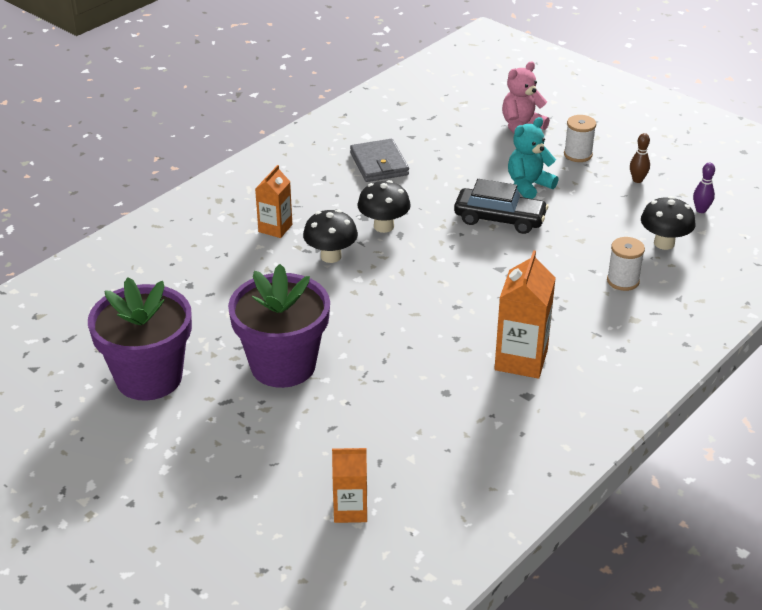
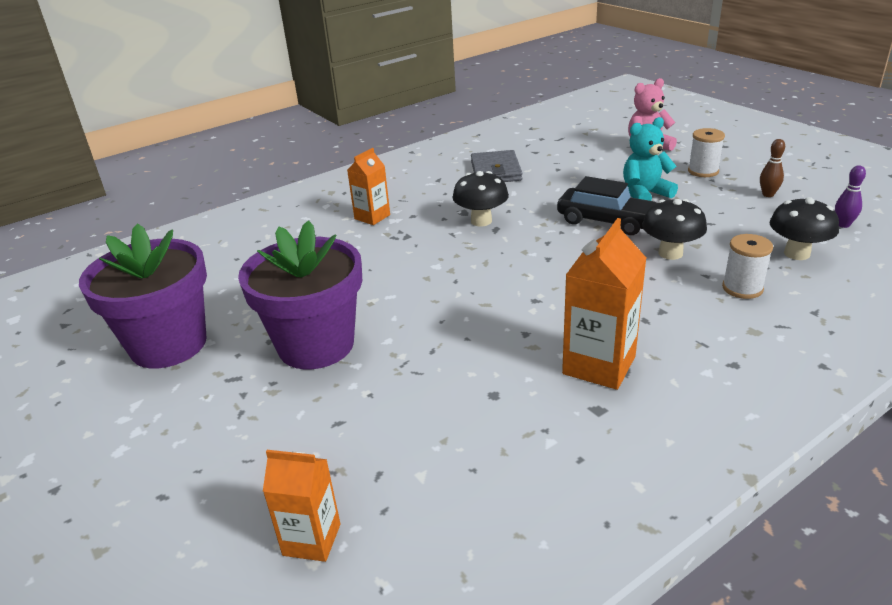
camera: 15 degrees right, 5 degrees down
(331, 256) = (416, 244): black mushroom -> black mushroom (670, 253)

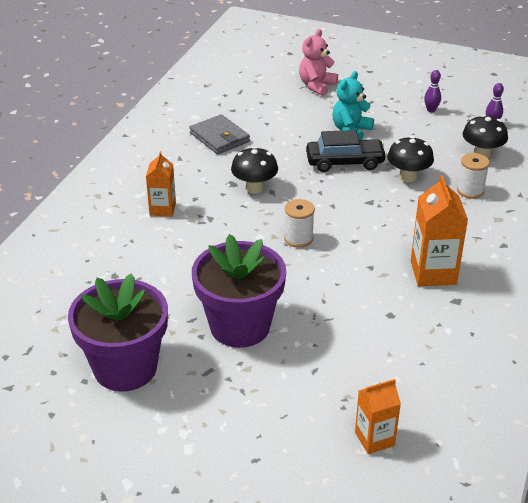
camera: 35 degrees left, 5 degrees up
(703, 171) = (373, 99): white spool -> white spool (298, 238)
(768, 194) = (431, 110): brown bowling pin -> purple bowling pin

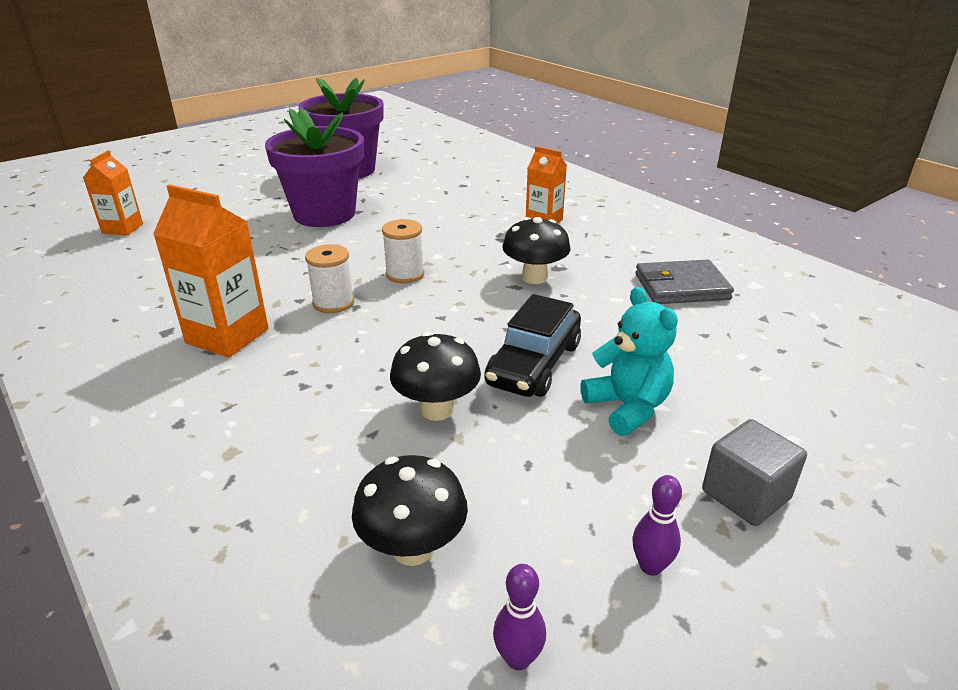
camera: 120 degrees right, 5 degrees down
(316, 86) = (833, 433): pink teddy bear -> none
(375, 99) = (745, 495): none -> grey cube
(470, 191) = (329, 461): white spool -> white spool (333, 303)

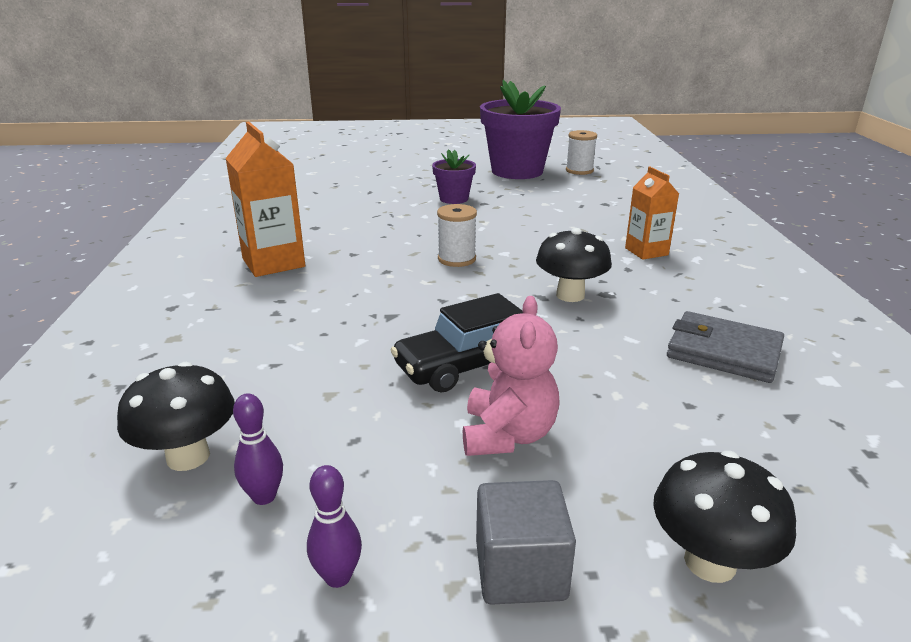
camera: 35 degrees right, 5 degrees down
(122, 228) = (304, 176): orange carton -> none
(324, 214) = (454, 199): purple flower pot -> purple flower pot, size x0.50
(333, 303) = (373, 263): white spool -> white spool (579, 170)
(437, 409) = (342, 367): black mushroom -> black mushroom (710, 562)
(518, 658) = (141, 579): purple bowling pin -> purple bowling pin (264, 496)
(627, 407) = (508, 435): turquoise teddy bear -> pink teddy bear

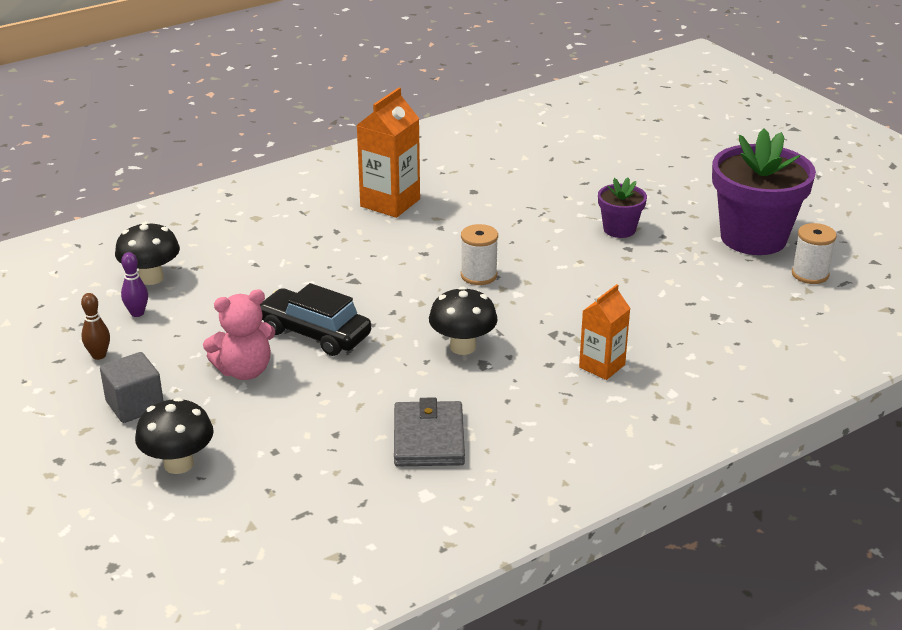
camera: 60 degrees right, 5 degrees up
(338, 577) = (99, 355): purple bowling pin -> brown bowling pin

